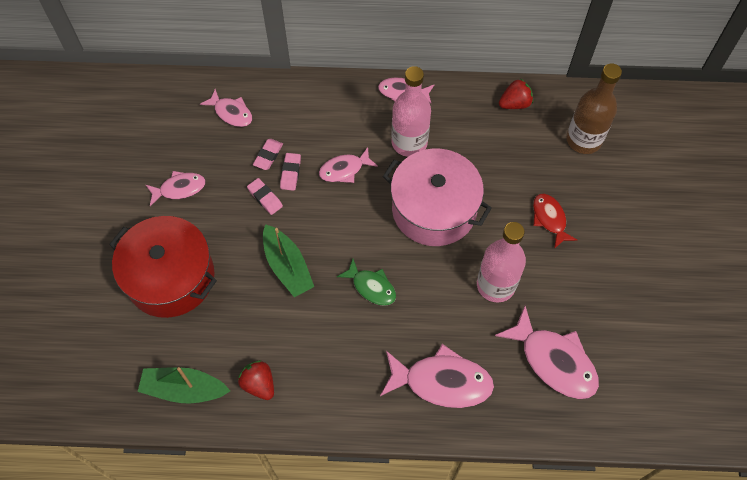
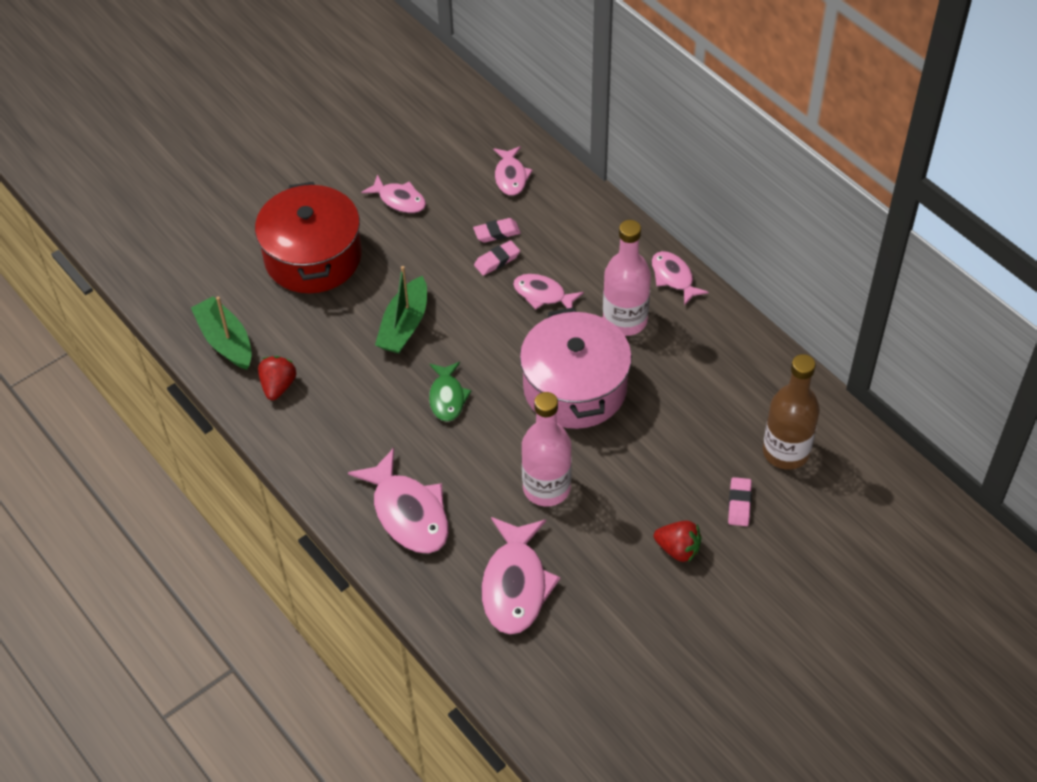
camera: 50 degrees right, 10 degrees down
(265, 198) = (453, 261): pink eraser -> pink eraser (739, 504)
(515, 104) = (763, 369): red strawberry -> red strawberry (678, 549)
(549, 219) = (663, 483): red fish -> none

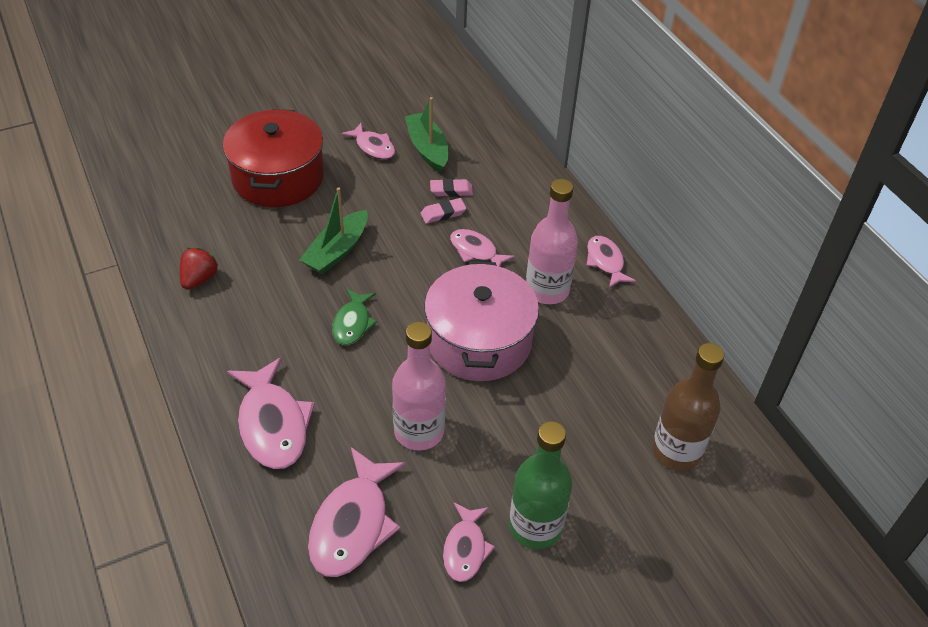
camera: 10 degrees right, 5 degrees down
(225, 341) = (169, 230): green boat -> green boat (427, 149)
(511, 176) = (480, 148): pink fish -> pink fish (465, 548)
(678, 549) = (535, 527): red strawberry -> green bottle
(739, 504) = (613, 494): pink eraser -> none

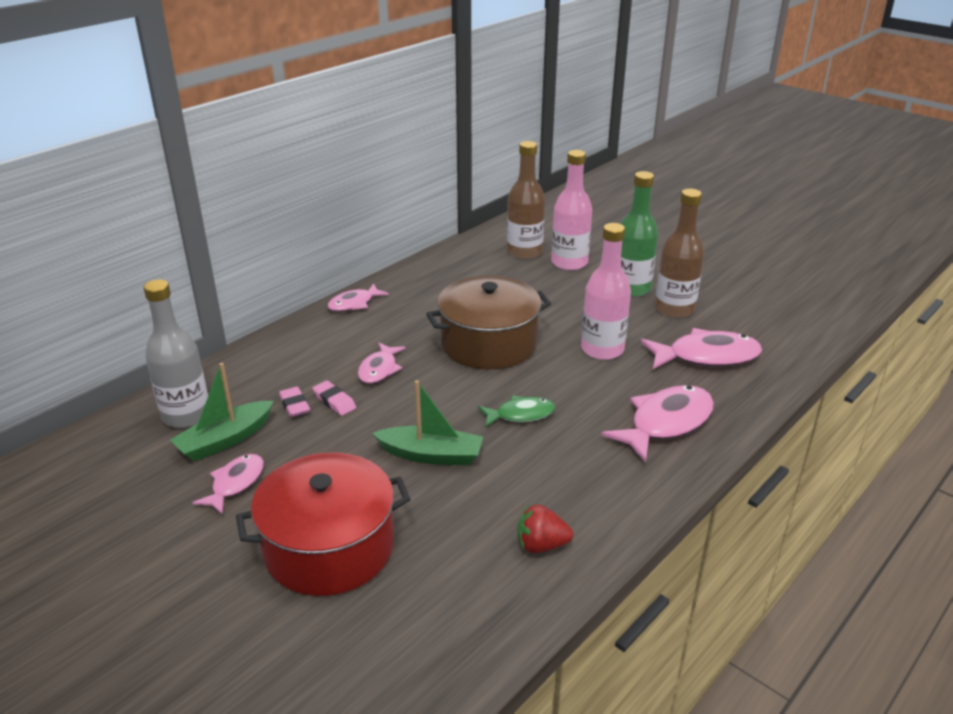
camera: 110 degrees left, 15 degrees down
(465, 548) = (674, 309): pink fish -> brown bottle
(471, 134) = (186, 415): none -> grey bottle
(479, 341) = (489, 343): pink pot -> brown pot
(547, 290) = (406, 324): pink bottle -> pink bottle (569, 263)

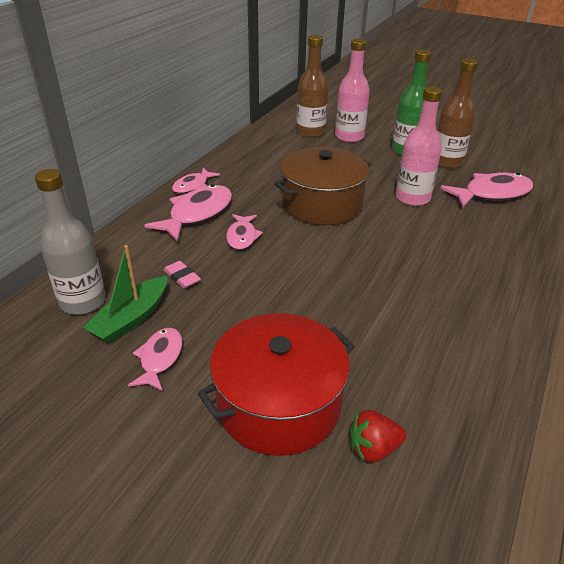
camera: 15 degrees left, 5 degrees up
(334, 401) = (216, 269): pink eraser -> none
(431, 455) = (325, 303): green boat -> none
(520, 414) = (379, 258): green fish -> none
(541, 545) = (460, 366): red strawberry -> red strawberry (373, 449)
(666, 423) = (495, 248): pink fish -> pink fish (197, 214)

